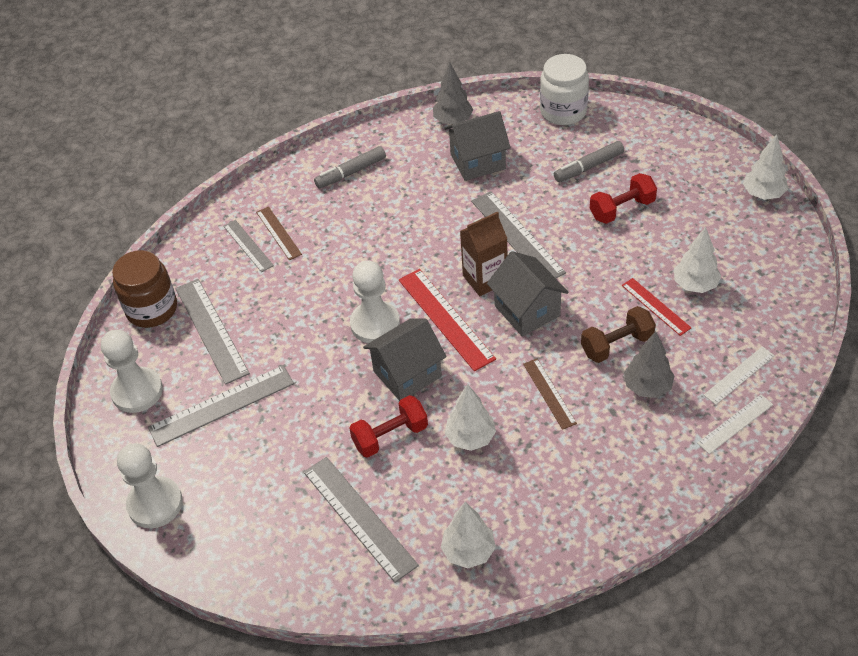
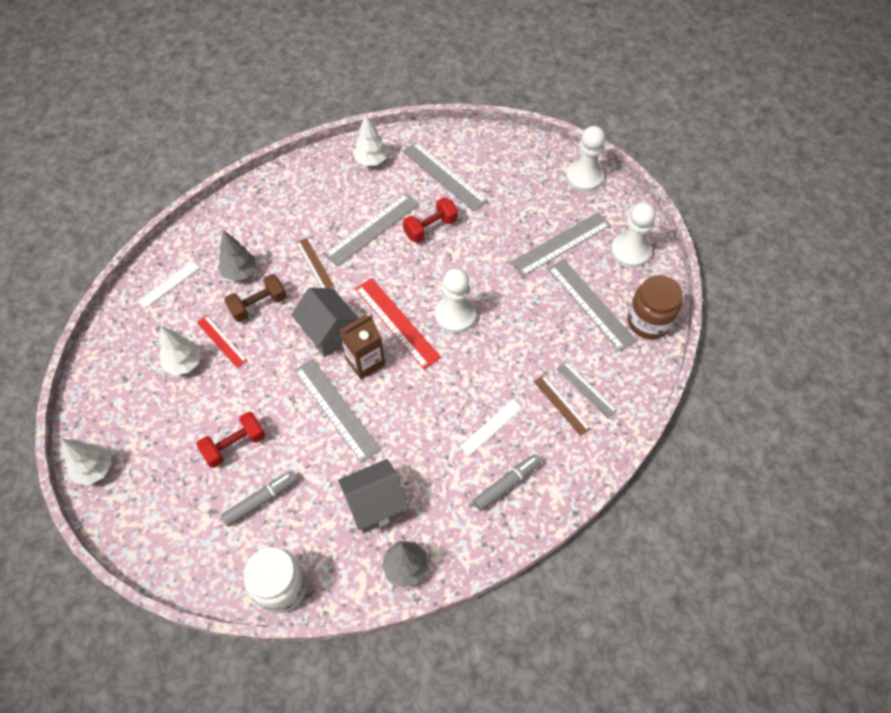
camera: 170 degrees right, 10 degrees up
(407, 374) = (423, 274): grey house -> none
(470, 438) = (372, 229): white tree -> grey ruler
(735, 424) = (181, 248): white ruler -> white ruler (491, 427)

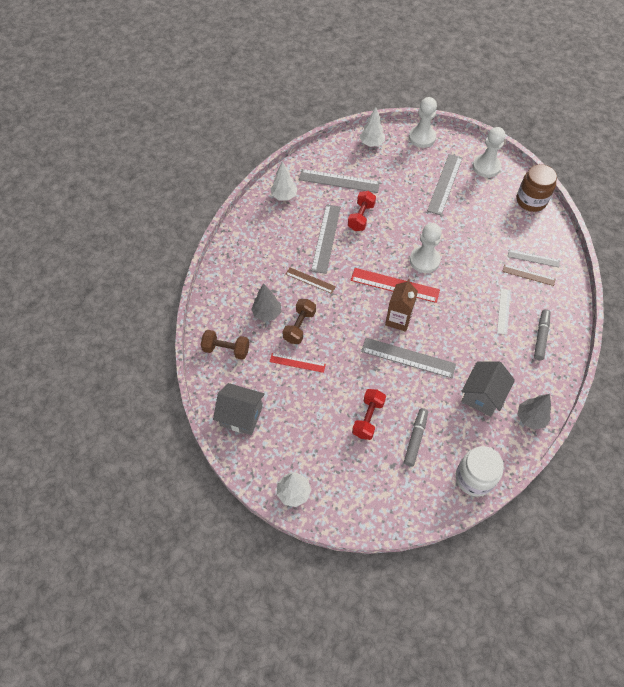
camera: 35 degrees left, 0 degrees up
(169, 284) = (226, 349): white ruler -> brown dumbbell
(184, 363) = (286, 391): white tree -> white tree (371, 143)
(329, 332) = (360, 316): grey house -> grey house (241, 416)
(590, 304) = (492, 209): grey ruler -> none

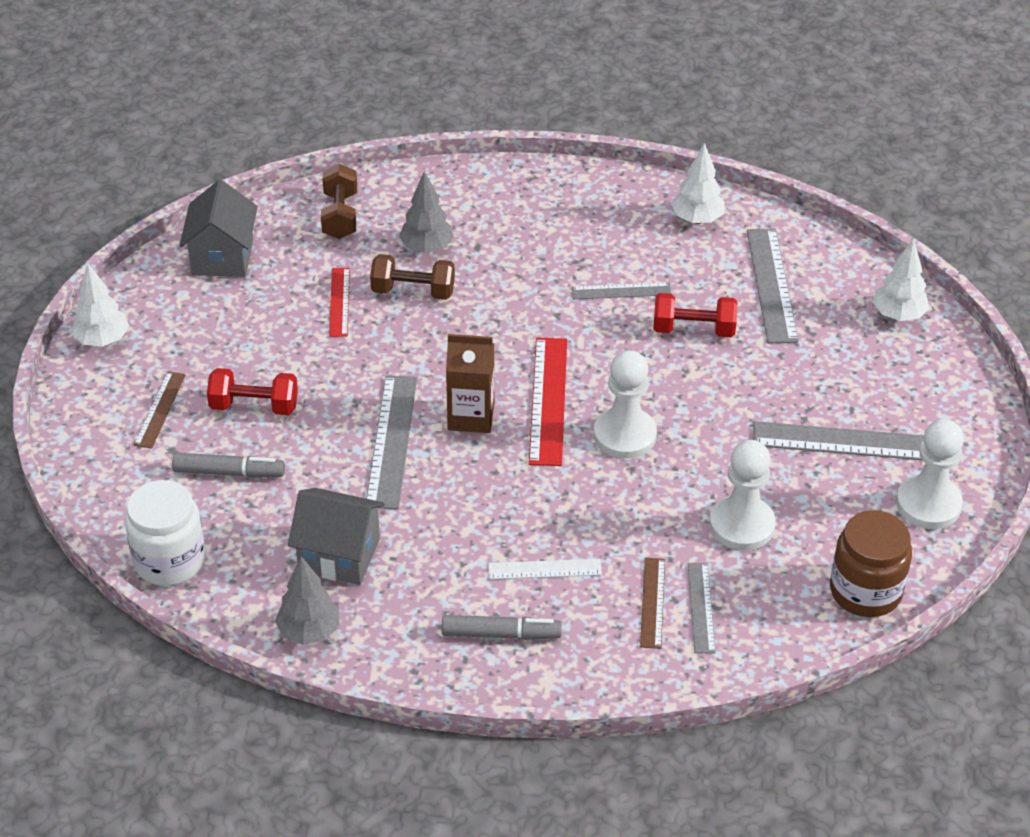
camera: 75 degrees right, 15 degrees down
(310, 280) = (517, 287): brown ruler -> brown ruler (160, 409)
(326, 238) = (621, 291): grey ruler -> grey ruler, size x0.59
(422, 137) = (959, 389): white pawn -> white pawn (741, 525)

